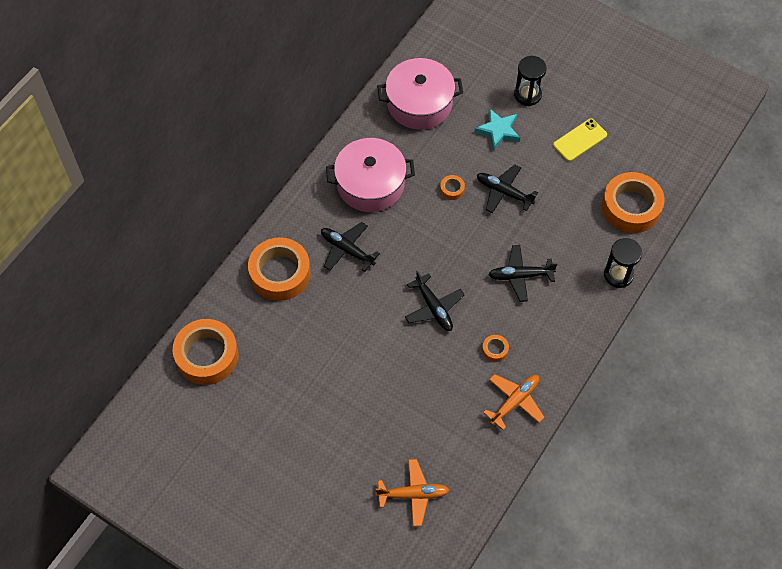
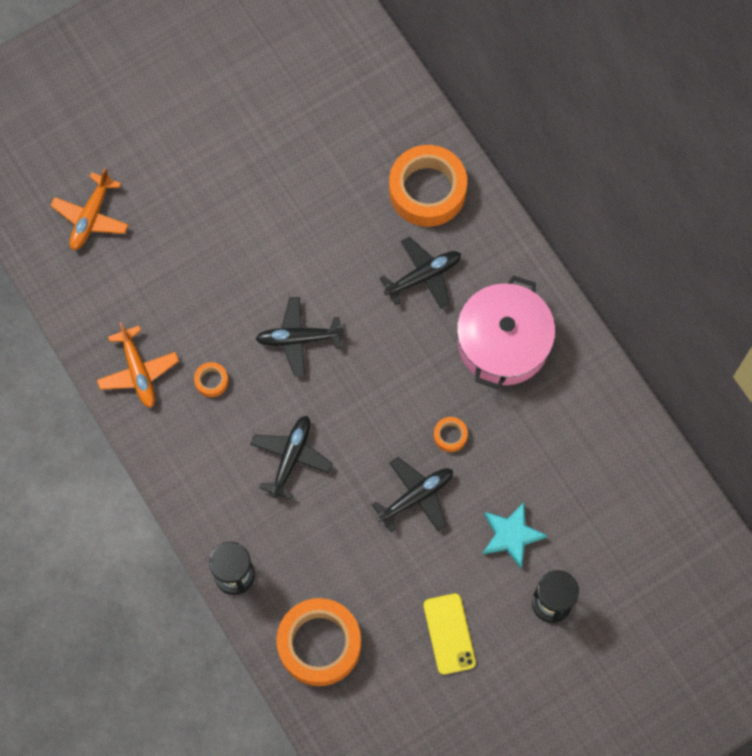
camera: 115 degrees right, 10 degrees up
(207, 356) = (360, 76): orange tape -> none
(419, 103) = (599, 456): pink pot -> none

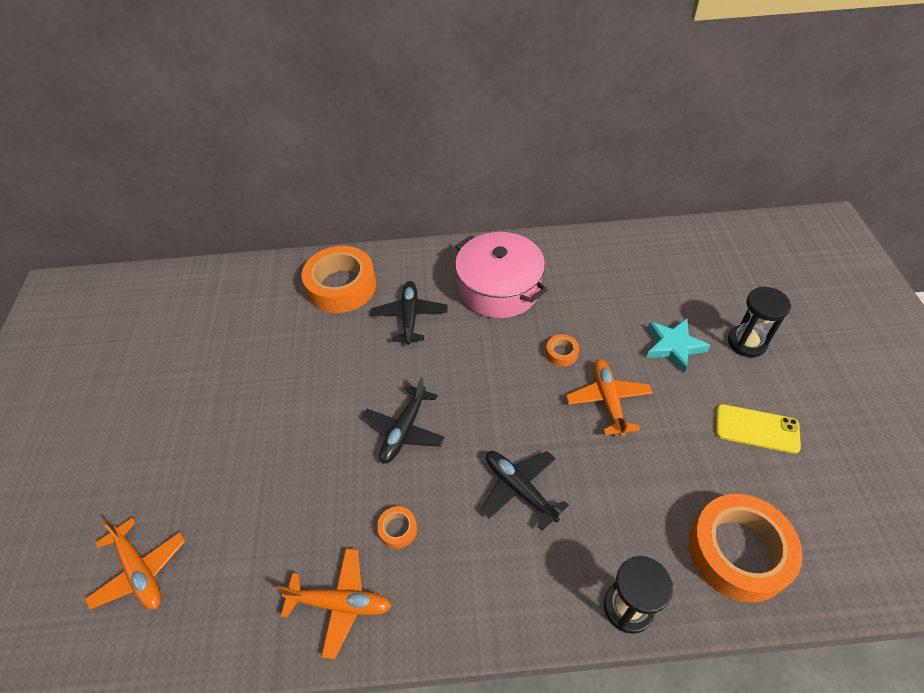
camera: 60 degrees left, 20 degrees down
(416, 496) = (608, 400): black plane -> orange plane

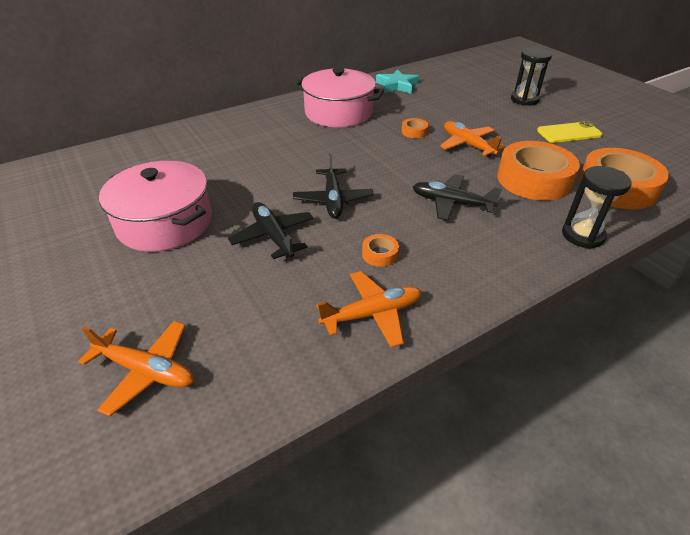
camera: 30 degrees left, 10 degrees down
(243, 397) = (165, 223): none -> pink pot
(341, 286) = (206, 139): orange tape -> orange tape (533, 179)
(410, 316) = (281, 141): black plane -> black plane (273, 236)
(673, 346) = (483, 111): turquoise star -> turquoise star (397, 85)

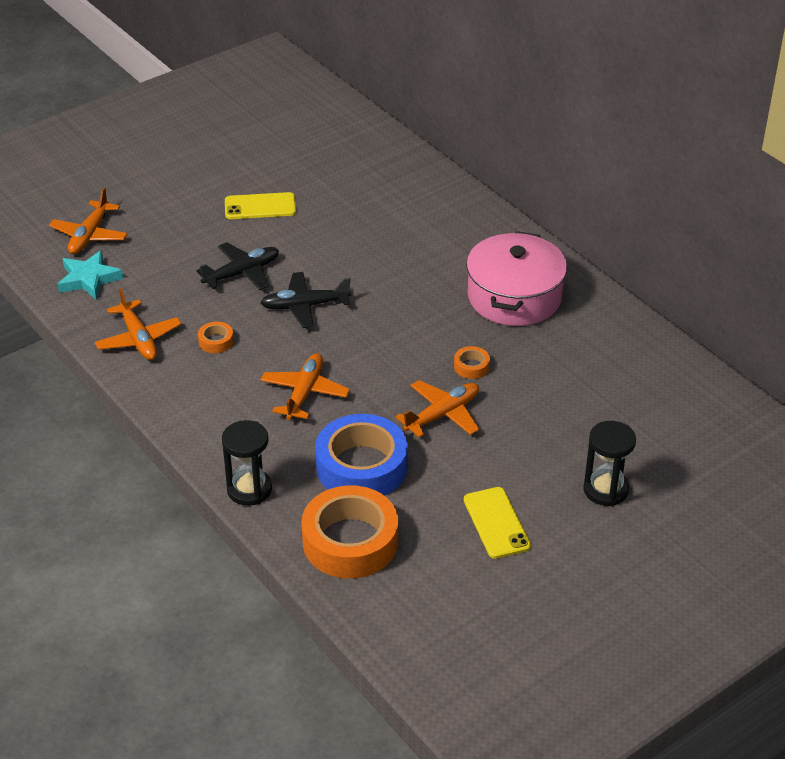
camera: 85 degrees right, 0 degrees up
(165, 223) = (260, 206): pink pot -> yellow phone
(397, 85) = (623, 350): turquoise star -> turquoise star (89, 279)
(451, 203) = (304, 393): black plane -> orange plane
(533, 179) = (361, 466): orange tape -> blue tape

